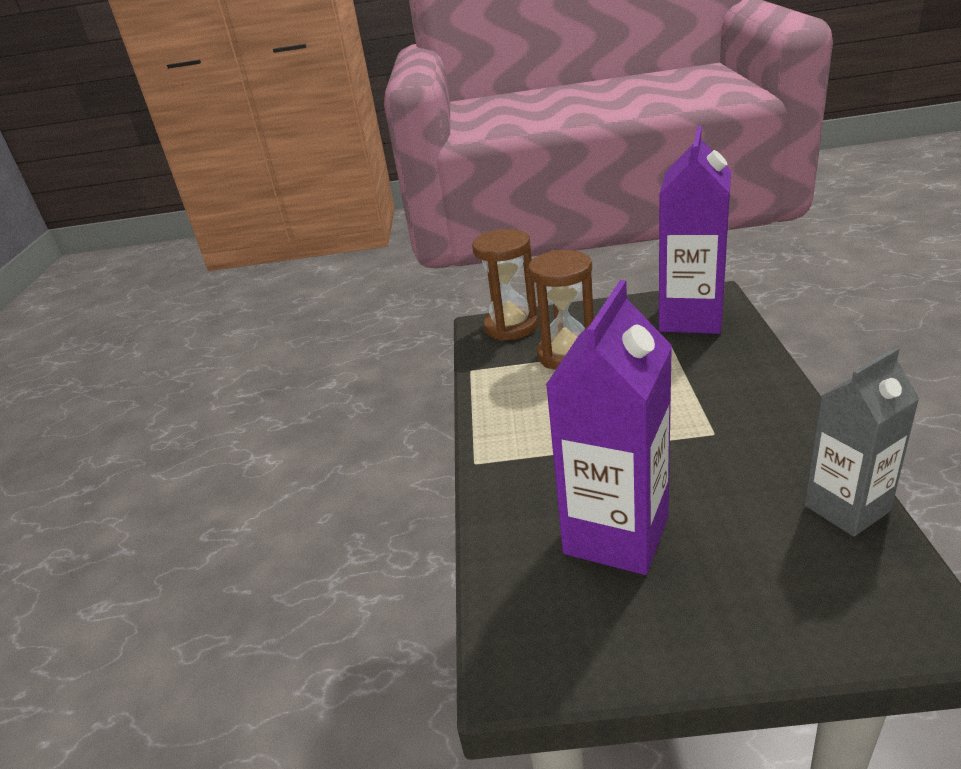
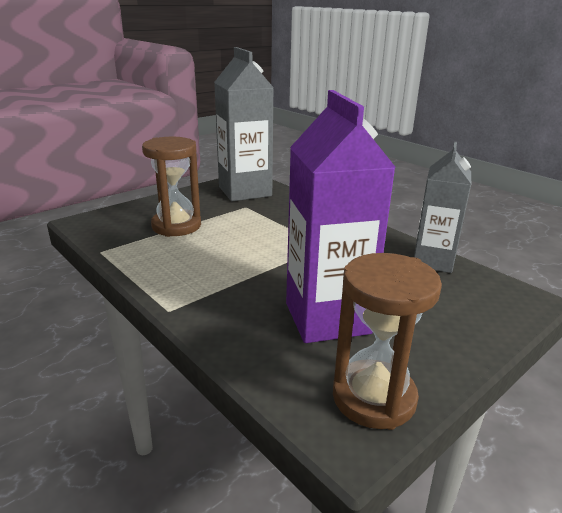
camera: 45 degrees left, 5 degrees down
(511, 327) = (110, 218): brown hourglass -> brown hourglass (374, 398)
(691, 318) = (245, 191): purple carton -> grey carton

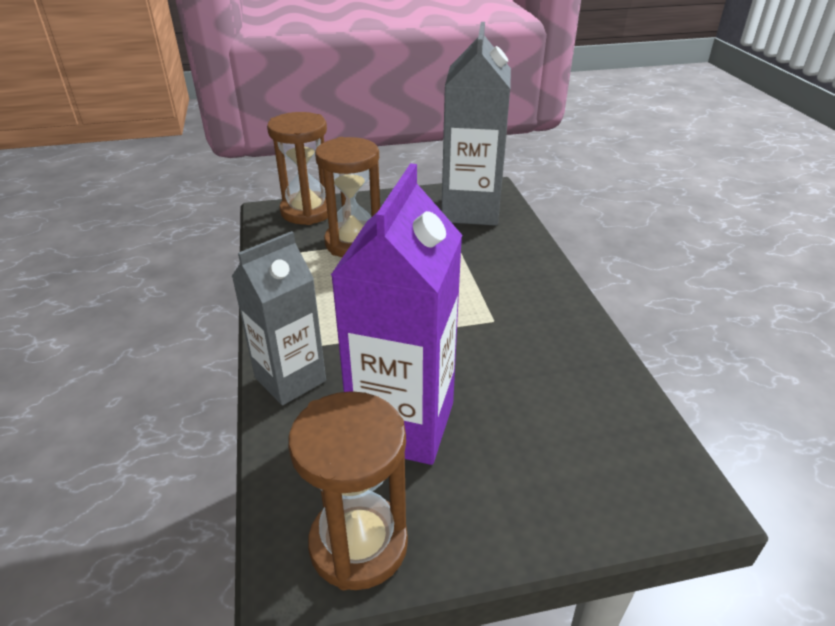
camera: 30 degrees right, 10 degrees up
(116, 215) = (307, 211): none -> brown hourglass
(433, 261) = (613, 391): grey carton -> grey carton (290, 379)

